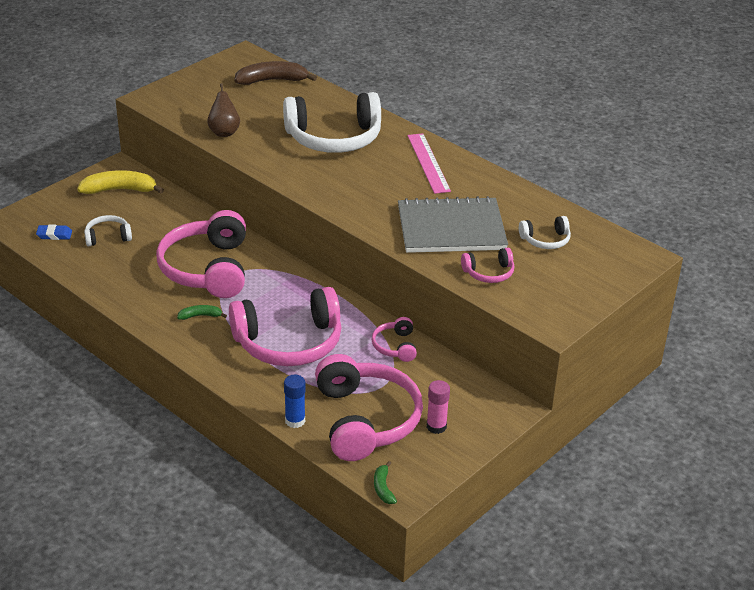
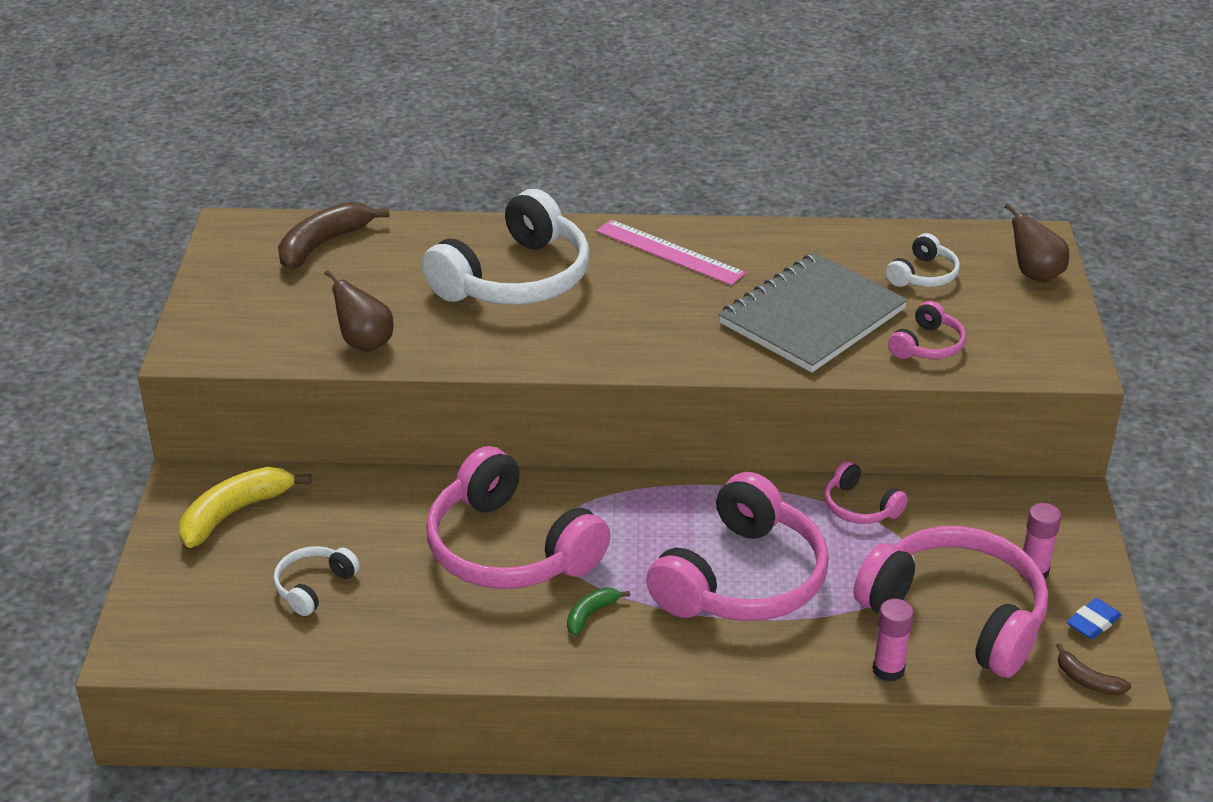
camera: 40 degrees left, 0 degrees up
(54, 235) = (232, 629): blue eraser -> blue eraser (1093, 622)
(295, 421) = (888, 669): blue glue stick -> pink glue stick
(383, 488) = (1087, 680): green banana -> brown banana
(611, 272) = (1035, 275): none -> brown pear

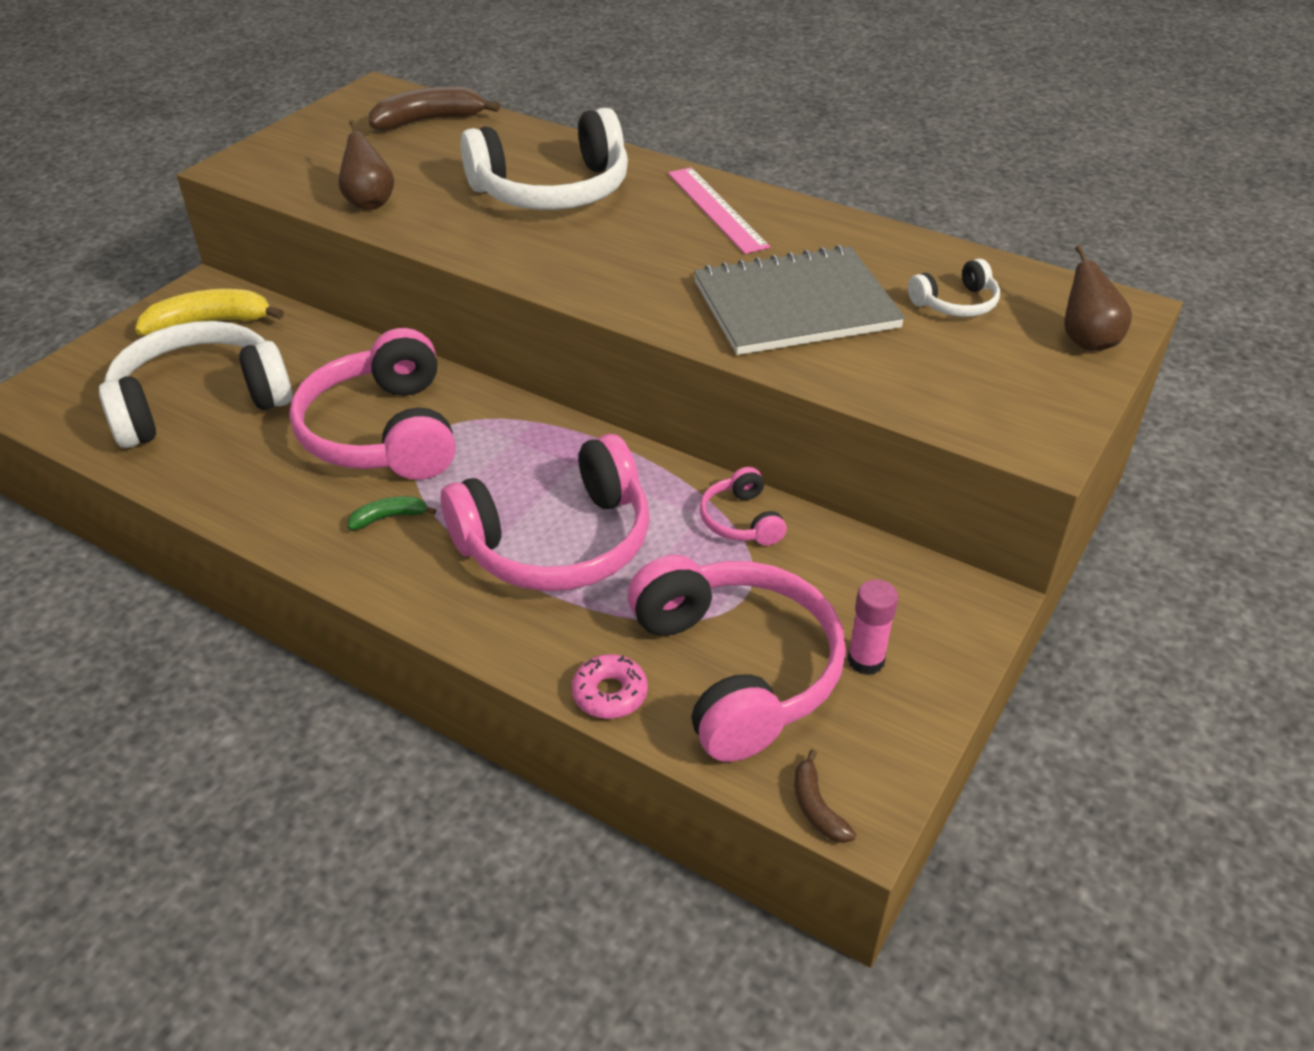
camera: 30 degrees right, 5 degrees up
(314, 586) = (200, 402): white headphones -> white headphones, size x2.17
(888, 669) = (610, 693): pink glue stick -> pink donut
(927, 345) = (890, 370): pink headphones -> none
(1093, 622) = (883, 745): blue eraser -> none

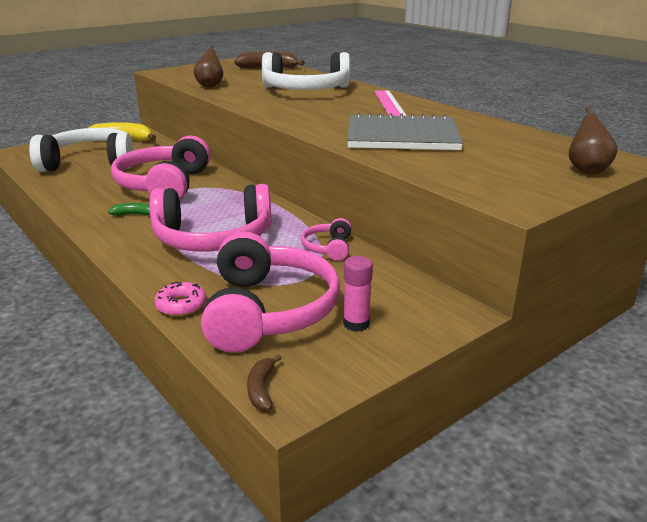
camera: 20 degrees right, 15 degrees down
(956, 303) = (506, 147): white headphones -> none

